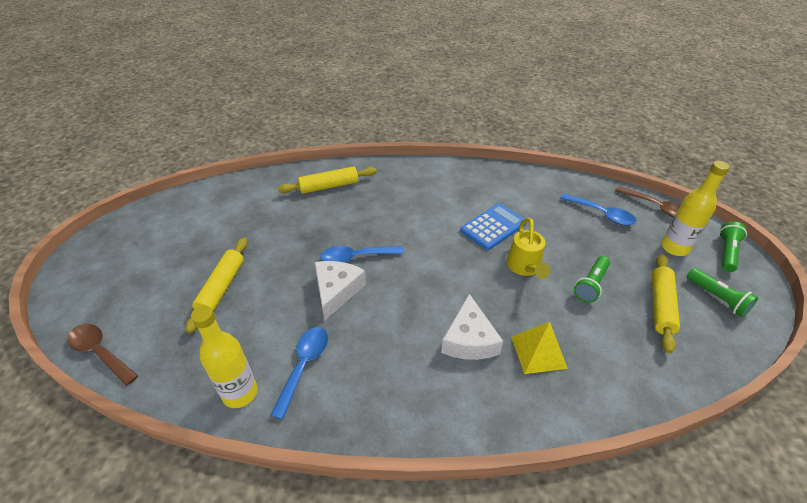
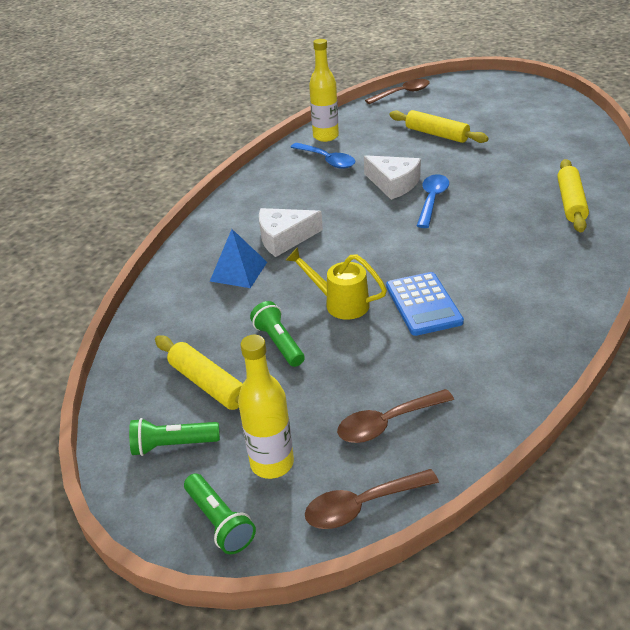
camera: 120 degrees right, 5 degrees down
(469, 339) = (284, 238): white cheese -> white cheese turned 45 degrees counterclockwise
(538, 352) = (238, 271): yellow pyramid -> blue pyramid
(601, 214) = (387, 423): blue spoon -> brown spoon

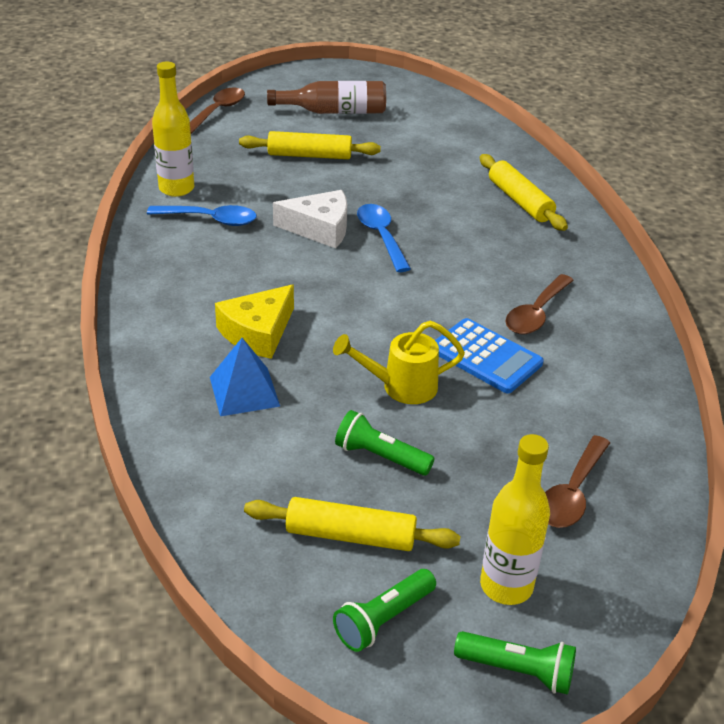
camera: 40 degrees left, 0 degrees up
(284, 238) = (258, 332): white cheese -> yellow cheese
(362, 505) = (629, 583): brown spoon -> brown spoon (536, 313)
(486, 109) = (334, 111): none -> brown bottle

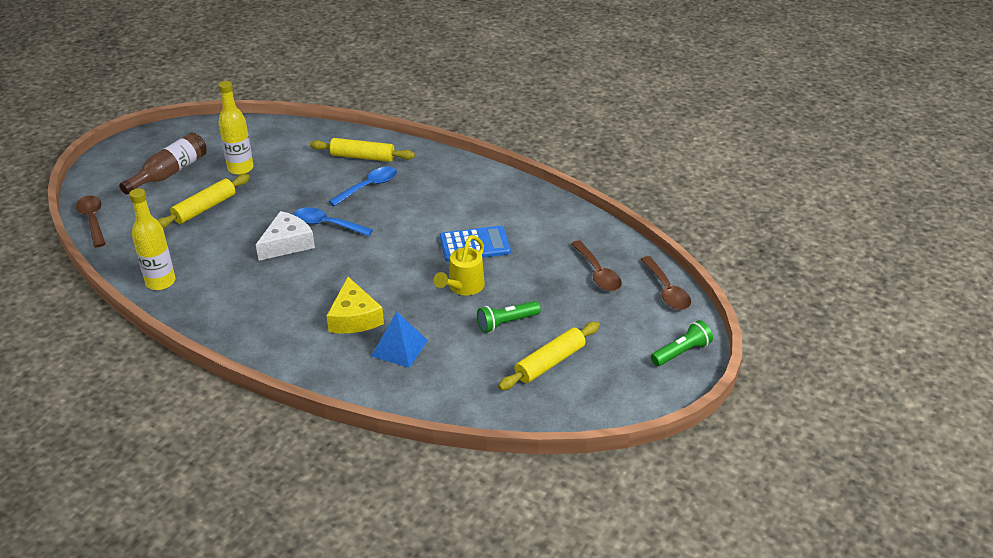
camera: 50 degrees left, 0 degrees up
(210, 219) = (216, 283): blue spoon -> blue spoon (368, 187)
(383, 620) = (613, 380): green flashlight -> none
(506, 586) = (632, 328): yellow bottle -> yellow bottle (240, 168)
(536, 313) = (462, 208): brown spoon -> brown spoon (667, 291)

